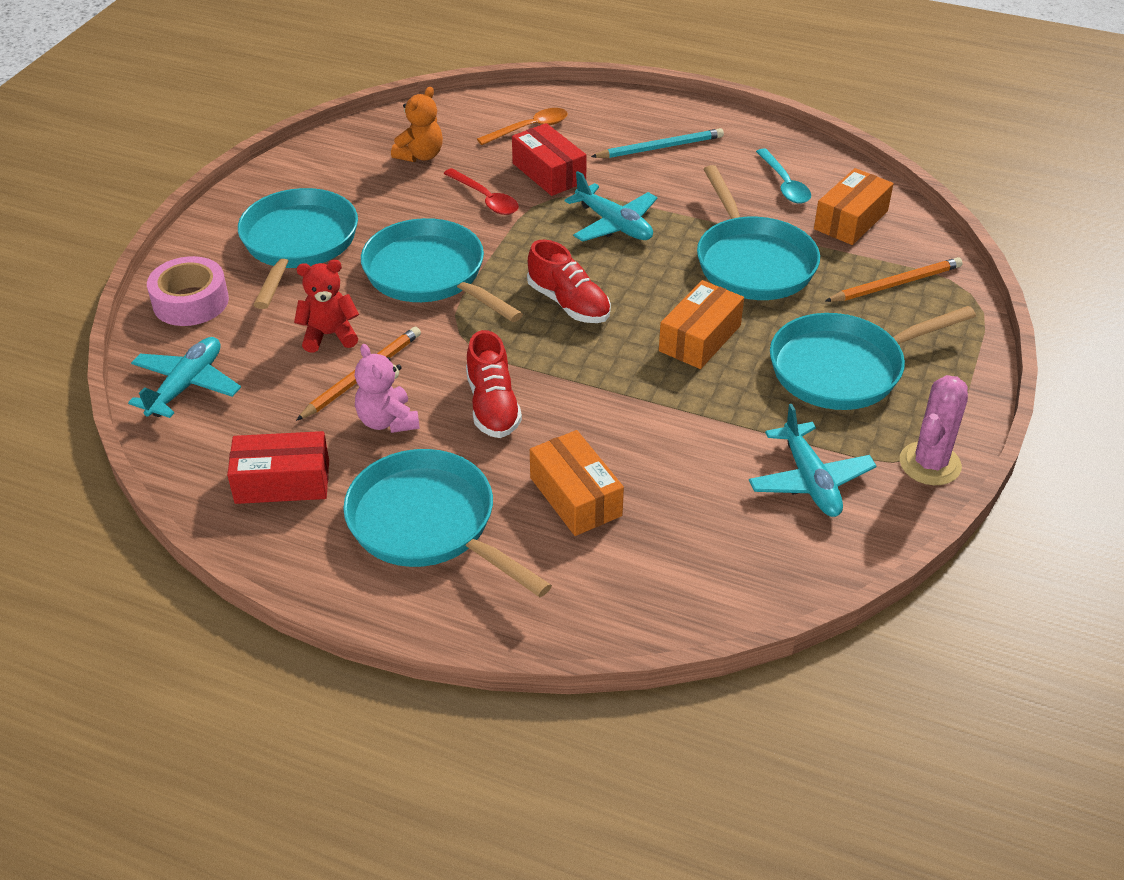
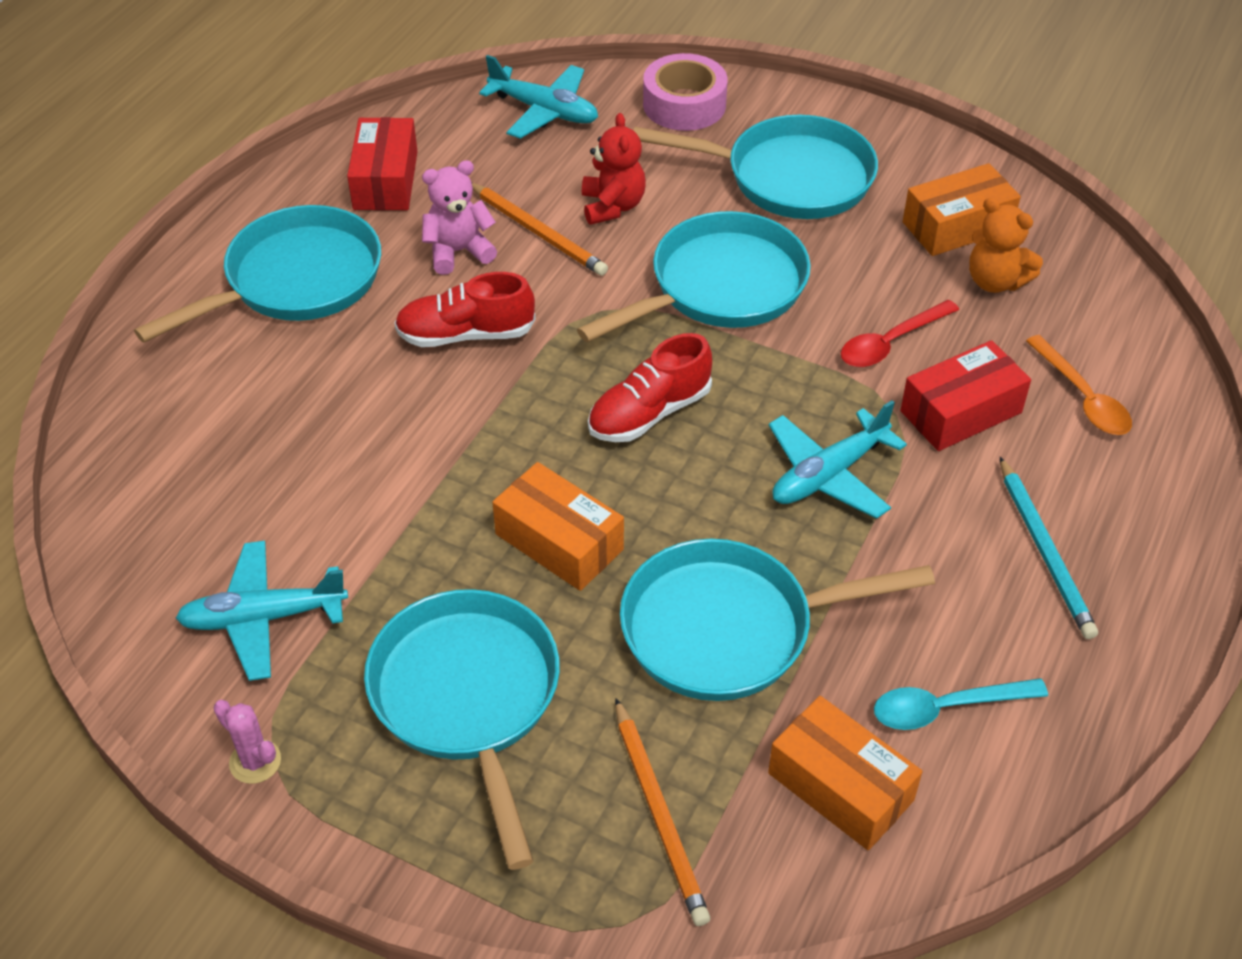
camera: 95 degrees right, 5 degrees up
(575, 496) = (301, 395): orange box -> orange box (957, 226)
(930, 464) = (255, 761): pink cactus -> pink cactus, size x0.60

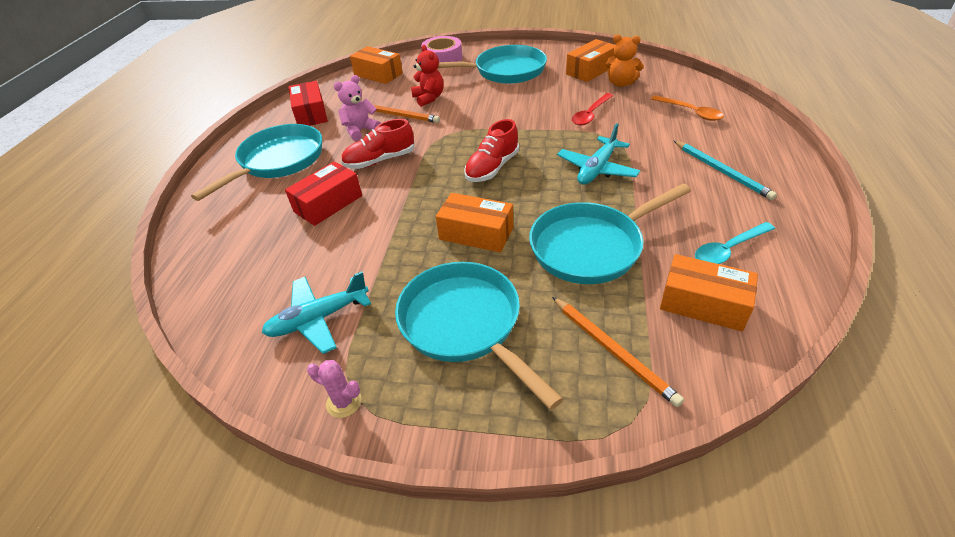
camera: 15 degrees left, 5 degrees down
(544, 111) = (378, 74): turquoise plane -> orange box
(720, 287) = (497, 114): turquoise pan -> none
(961, 412) = (641, 130): red box -> red box (328, 204)

